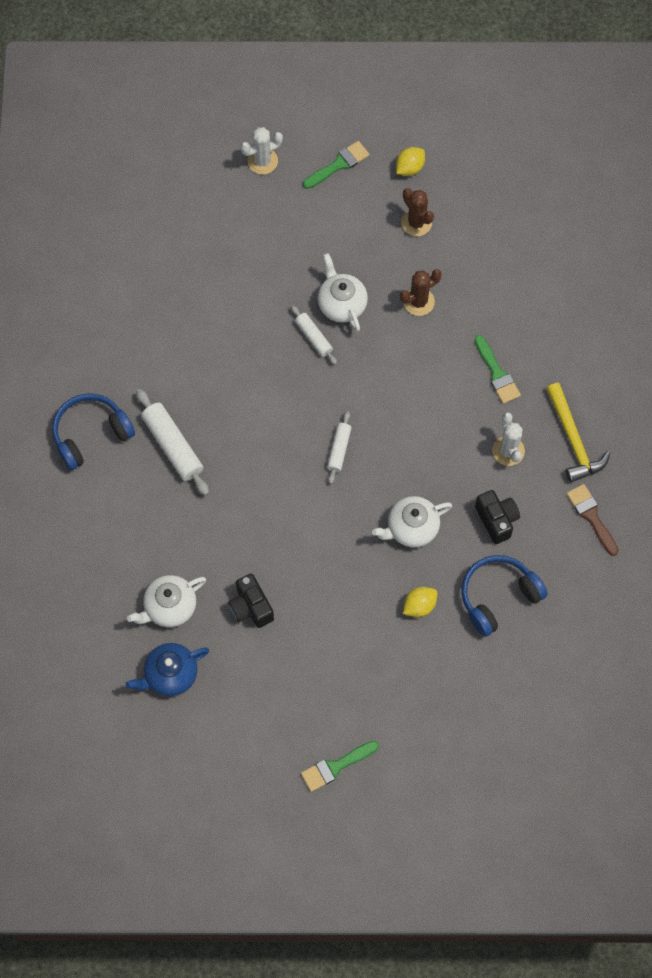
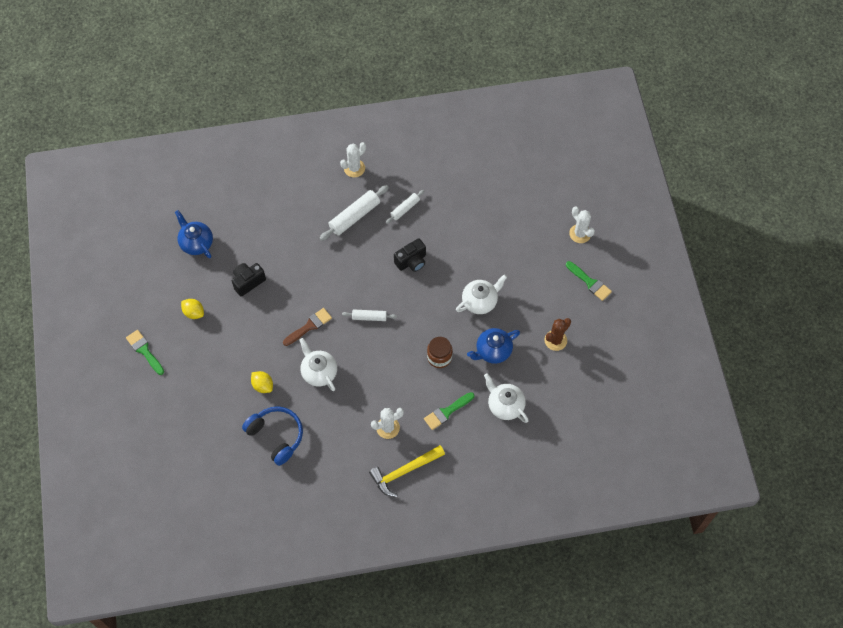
camera: 80 degrees right, 5 degrees down
(91, 434) = (354, 168): blue headphones -> white cactus
(169, 607) = (242, 234): white teapot -> white teapot (505, 405)
(313, 337) = (450, 288): white rolling pin -> white rolling pin (405, 209)
(409, 168) = (599, 329): yellow lemon -> yellow lemon (194, 312)
(416, 369) = (439, 357): none -> brown jar
(418, 302) = (492, 351): brown cactus -> blue teapot
(496, 520) = (333, 427): black camera -> black camera (411, 261)
(591, 516) = (346, 491): brown brush -> brown brush (309, 326)

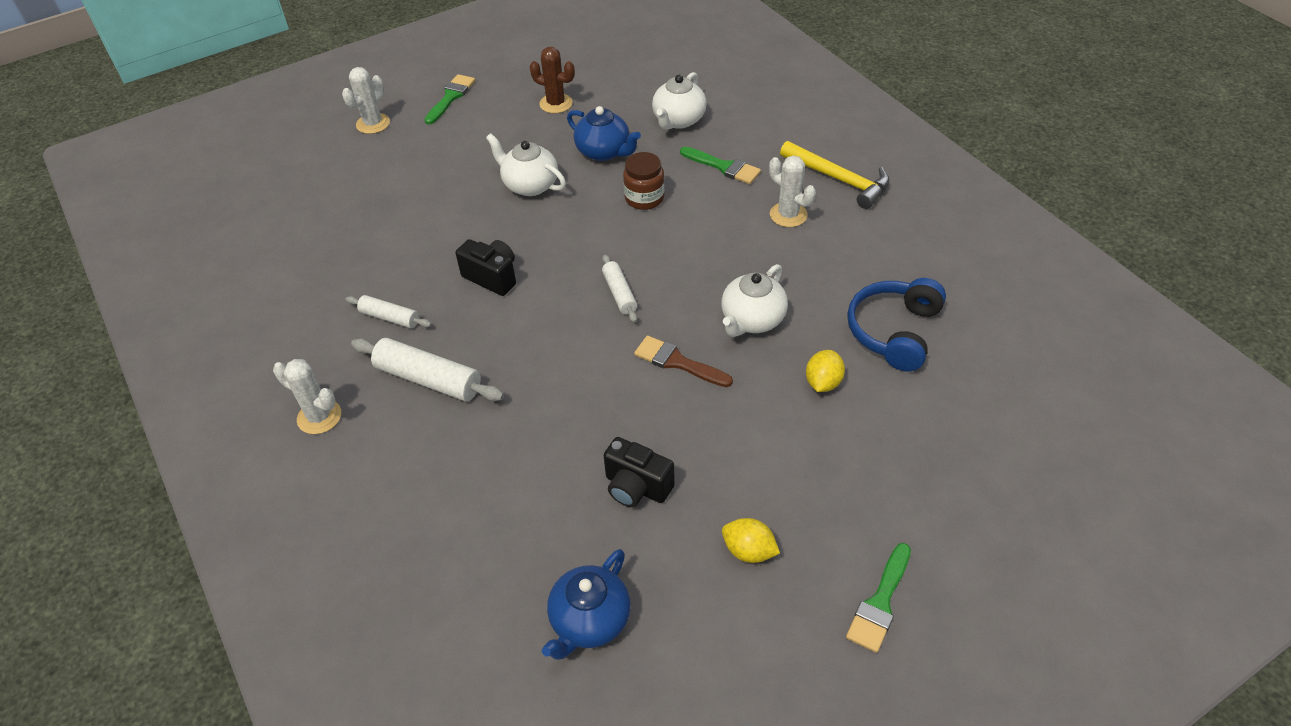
camera: 110 degrees left, 15 degrees down
(194, 312) = (749, 551): yellow lemon -> yellow lemon turned 75 degrees counterclockwise

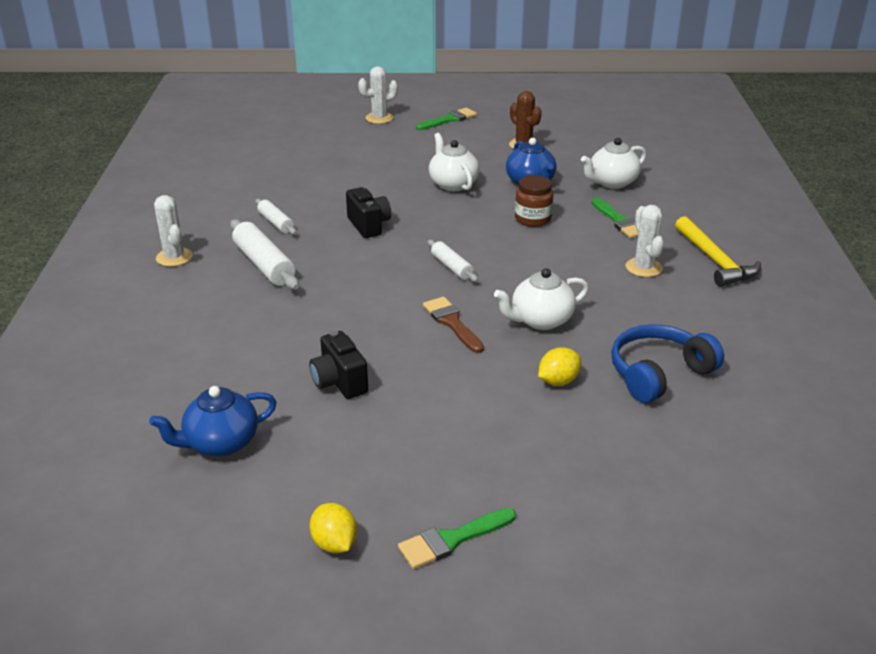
camera: 30 degrees right, 15 degrees down
(619, 293) = (451, 267): white rolling pin -> white rolling pin turned 45 degrees counterclockwise
(749, 551) = (381, 457): yellow lemon -> yellow lemon (334, 544)

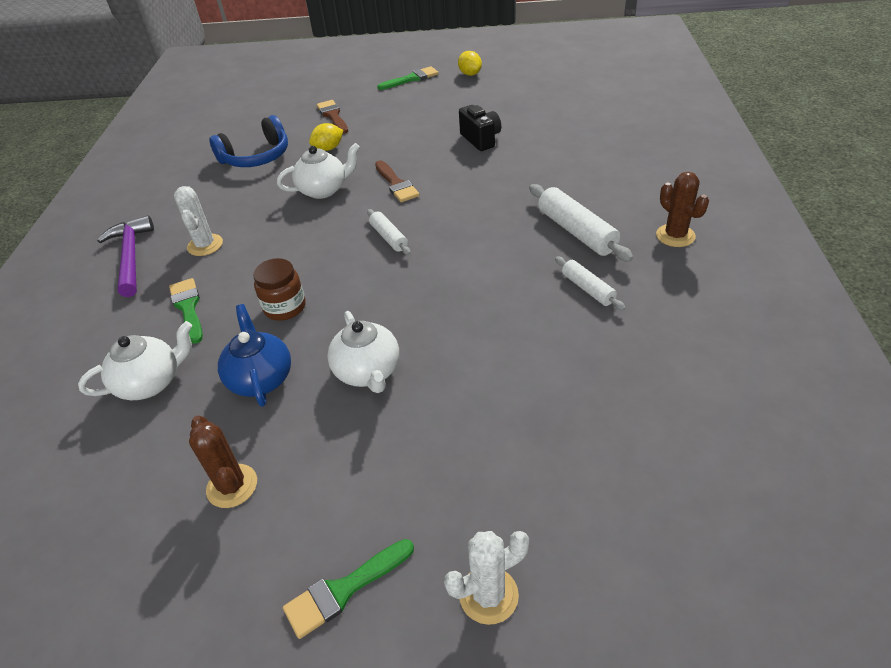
camera: 175 degrees left, 10 degrees up
(174, 257) = (675, 236): white cactus -> brown cactus
(220, 443) = (548, 105): blue teapot -> none
(369, 225) = (476, 289): black camera -> none
(576, 447) = (333, 116): none -> brown brush
(715, 261) = (131, 256): yellow hammer -> purple hammer

